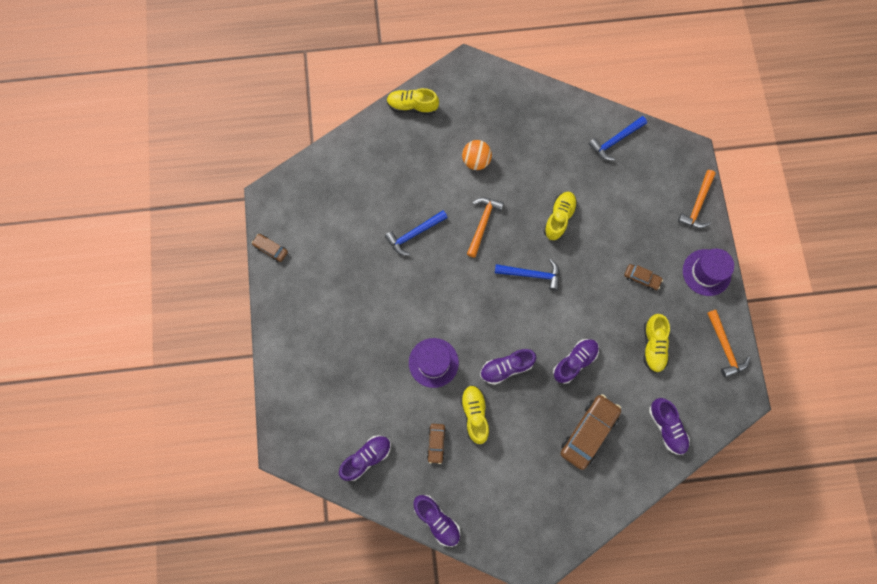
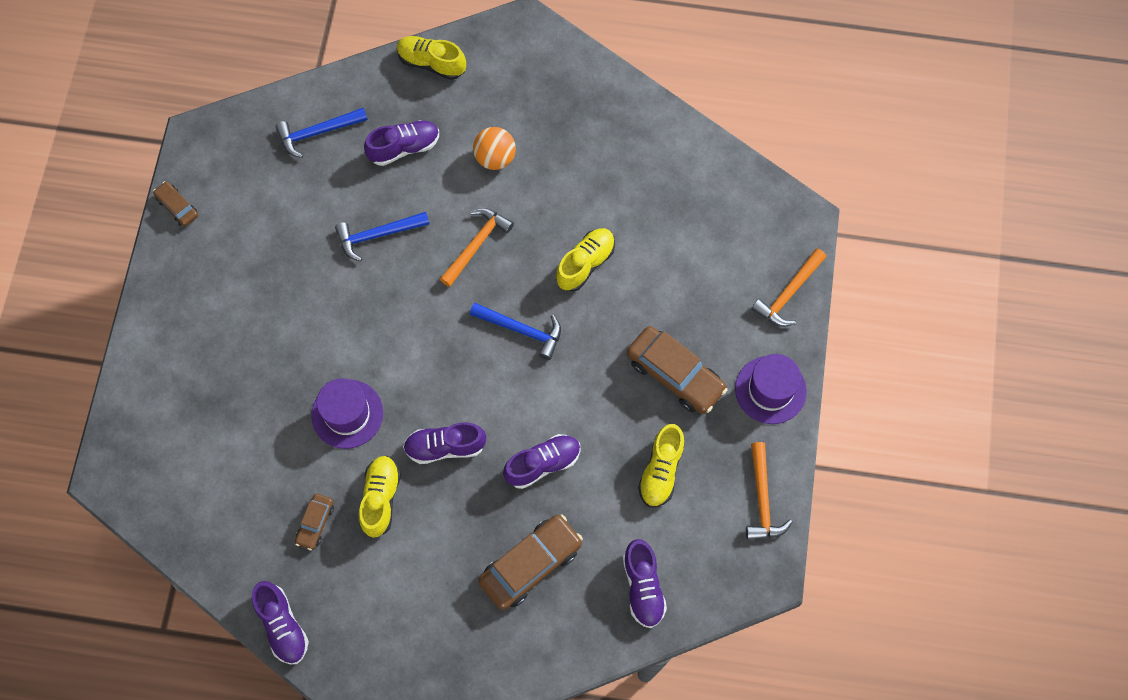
camera: 15 degrees right, 5 degrees down
(366, 458) = (214, 517): purple shoe -> purple shoe (404, 148)
(615, 140) = (700, 177): blue hammer -> blue hammer (317, 132)
(641, 278) = (675, 374): brown car -> brown car, size x1.92

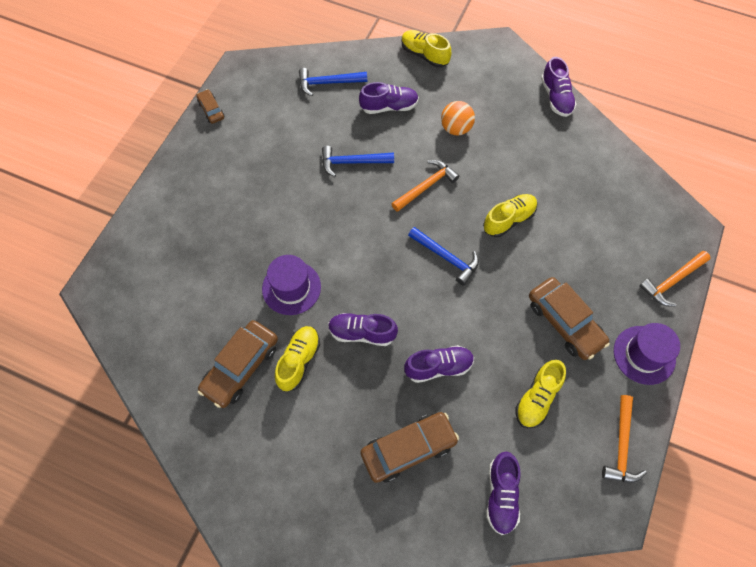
camera: 15 degrees right, 5 degrees down
(282, 626) = (188, 445): purple shoe -> purple shoe (556, 97)
(315, 523) = (241, 367): brown car -> brown car, size x1.92

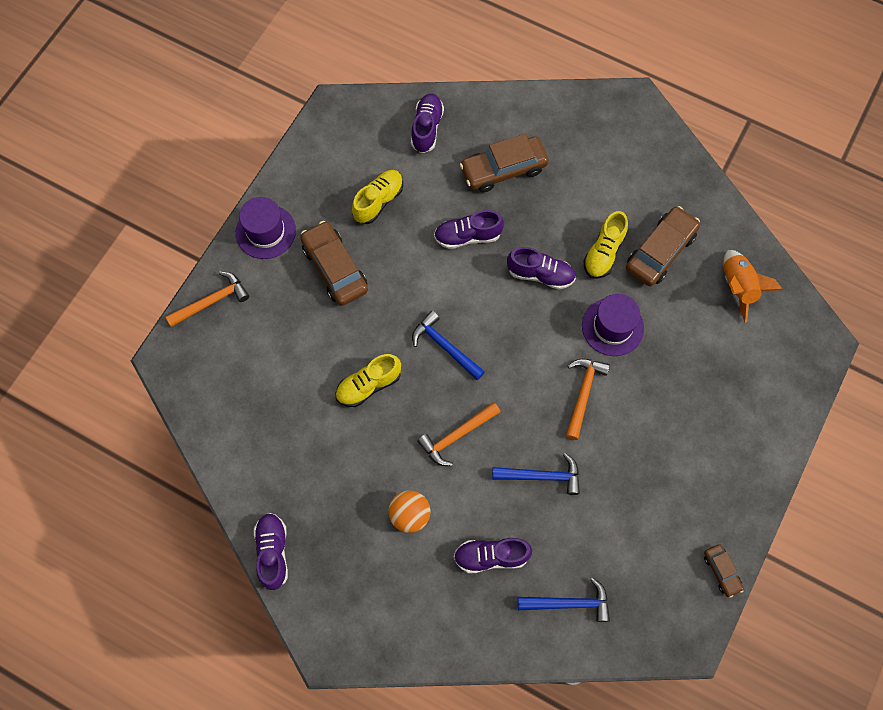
camera: 175 degrees left, 5 degrees up
(166, 336) = (738, 287): none -> orange rocket
(424, 55) = (435, 641): yellow shoe -> none
(621, 446) = (312, 157): orange hammer -> orange hammer (583, 394)

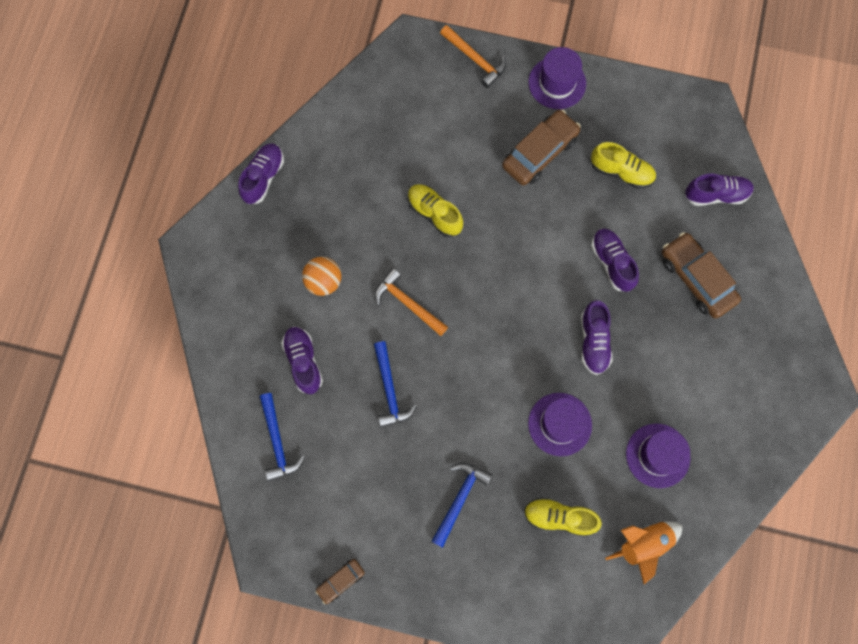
camera: 75 degrees right, 5 degrees up
(273, 552) = (263, 177): purple shoe -> purple shoe turned 45 degrees counterclockwise
(445, 346) = (492, 271): blue hammer -> blue hammer (460, 499)
(583, 394) = (481, 411): orange hammer -> none
(604, 253) = (637, 398): yellow shoe -> yellow shoe (559, 517)
(660, 251) = (657, 455): brown car -> purple hat

